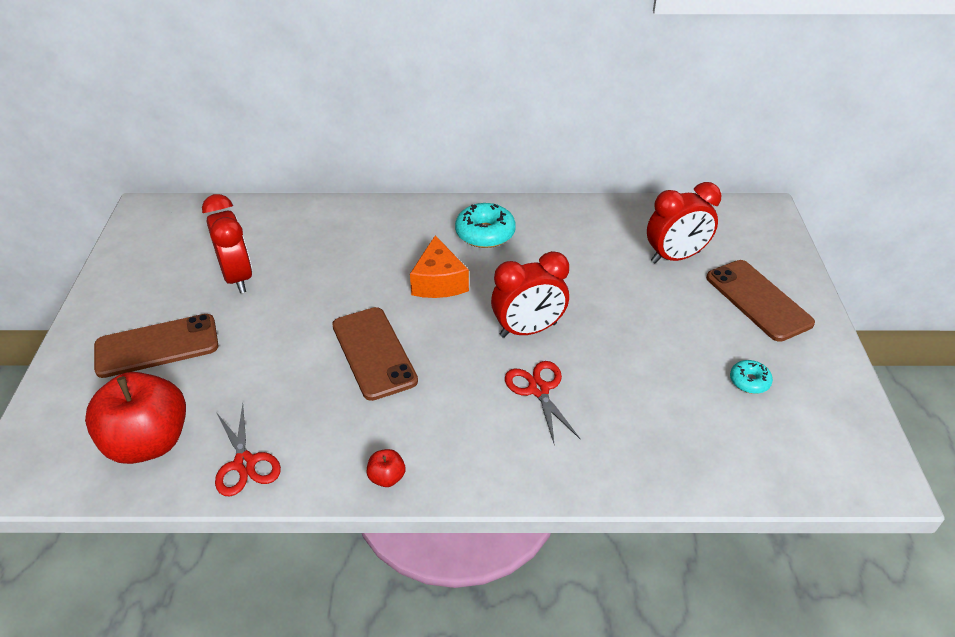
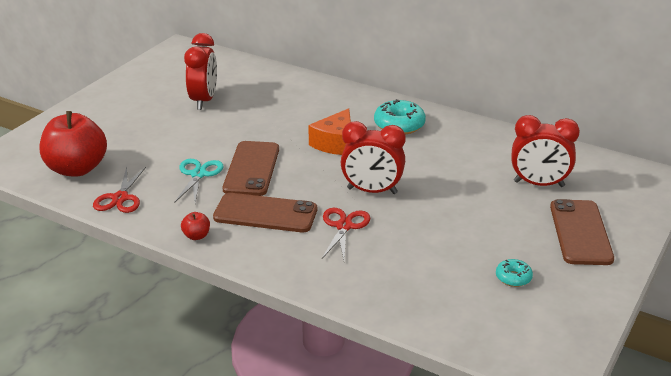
camera: 30 degrees right, 10 degrees down
(157, 346) = (123, 122): brown phone -> brown phone (265, 214)
(317, 386) = (198, 174): none -> turquoise scissors

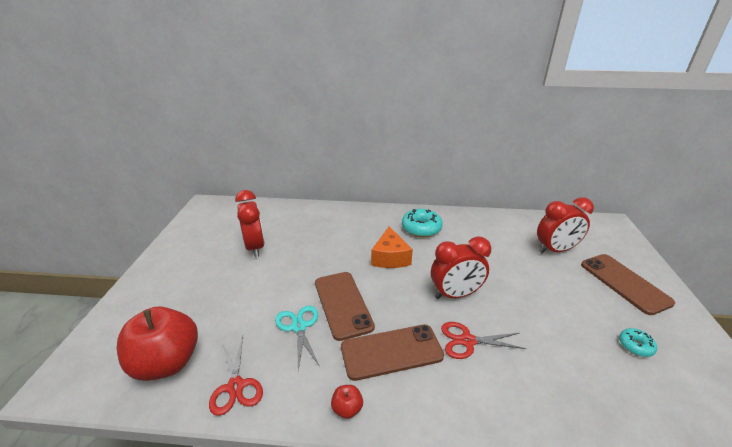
camera: 25 degrees left, 0 degrees up
(344, 226) = (467, 341): red scissors -> red scissors turned 75 degrees counterclockwise

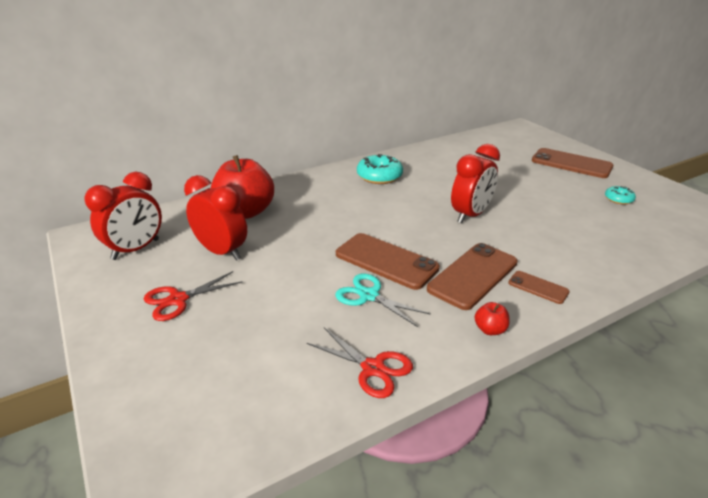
camera: 35 degrees left, 0 degrees up
(167, 363) = (268, 391): red apple -> red apple (245, 212)
(390, 257) = (381, 209): orange cheese -> none
(433, 394) = (538, 287): none -> brown phone
(467, 341) = (518, 242): red scissors -> red scissors (178, 300)
(555, 250) = (504, 157): red clock -> red clock (136, 249)

